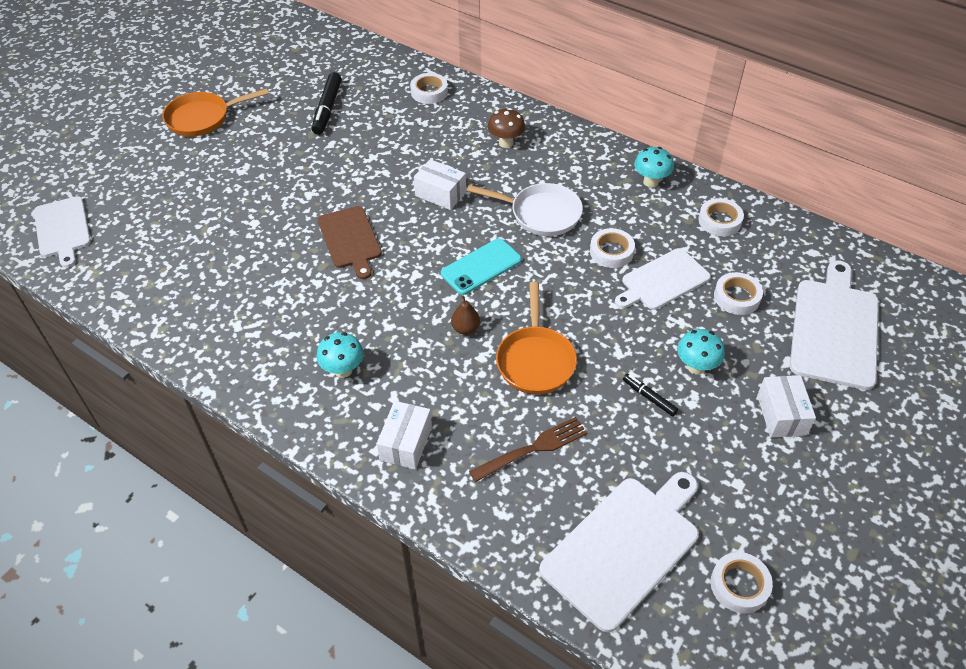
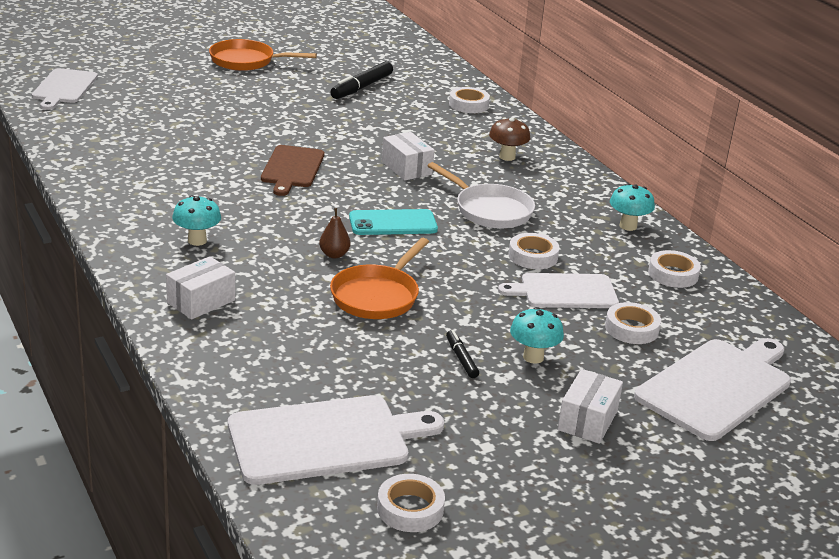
camera: 25 degrees right, 20 degrees down
(533, 449) = (311, 347): brown fork -> none

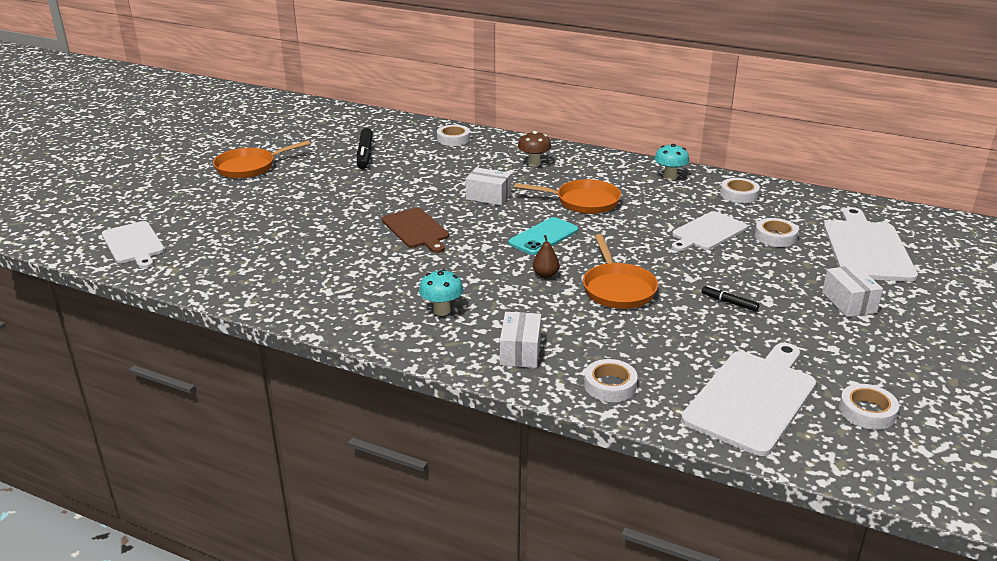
camera: 35 degrees left, 0 degrees up
(489, 210) = (583, 202): white pan -> orange pan
(533, 256) = (655, 219): white tape -> white tape (610, 385)
(533, 357) = (761, 280): turquoise mushroom -> none

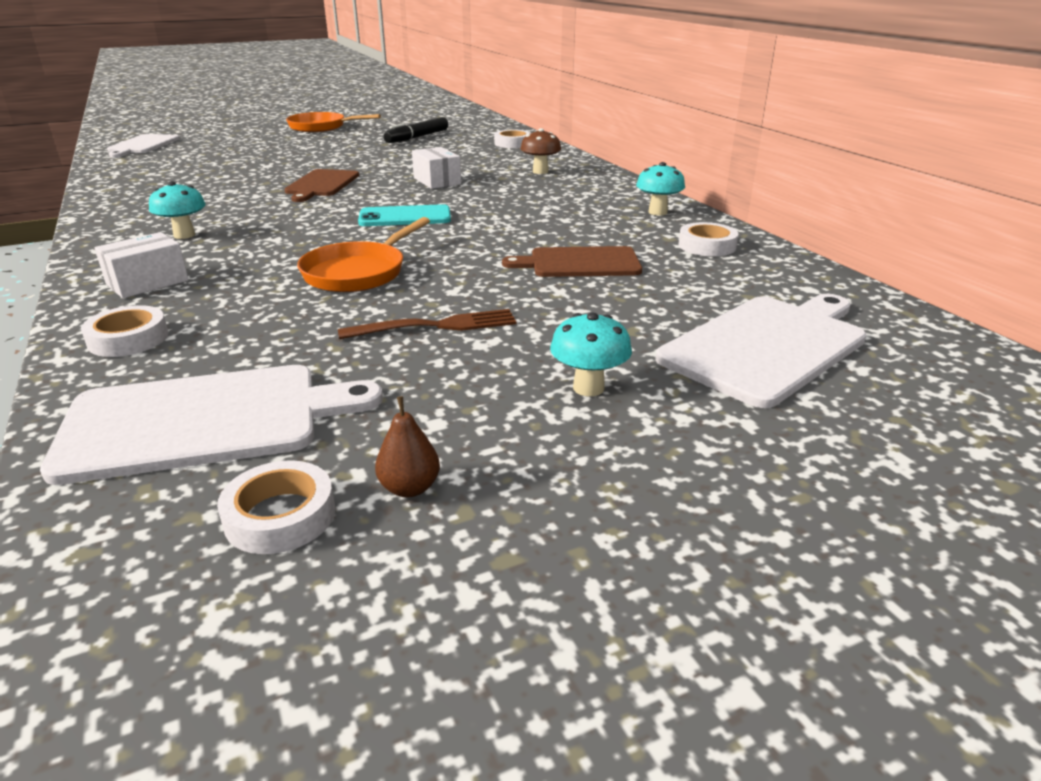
camera: 40 degrees right, 0 degrees up
(545, 275) = (328, 241): brown pear -> brown pear (409, 488)
(583, 202) = (512, 205): orange pan -> none
(707, 232) = (580, 263): white cutting board -> brown cutting board
(729, 302) = (436, 326): black marker -> brown fork
(775, 237) = (656, 292): white tape -> none
(849, 302) = (588, 388): white box -> turquoise mushroom

